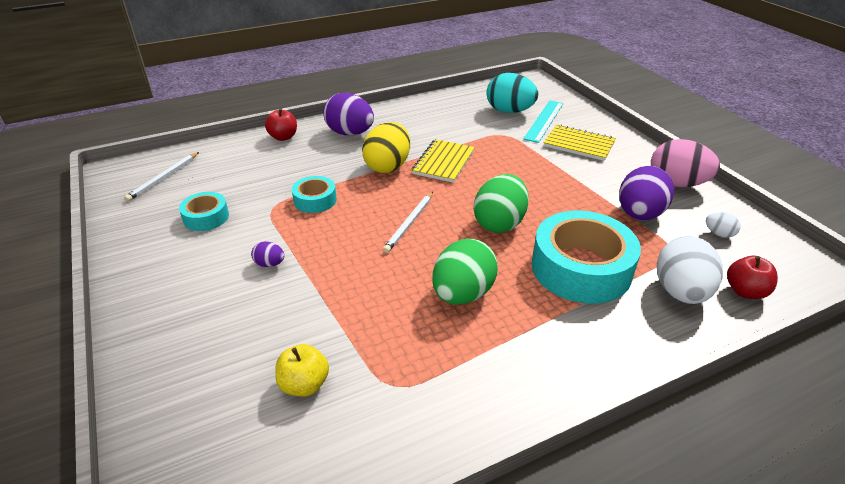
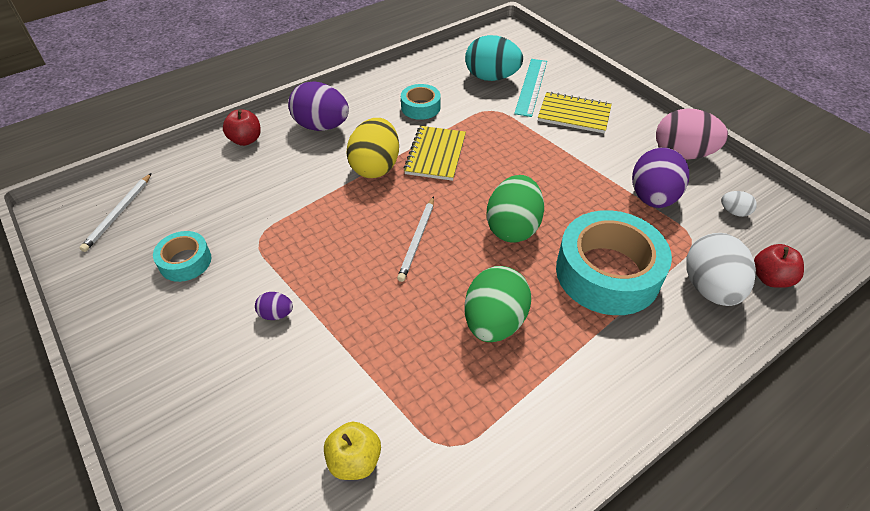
camera: 10 degrees left, 10 degrees up
(315, 200) = (305, 222): turquoise tape -> turquoise tape (420, 107)

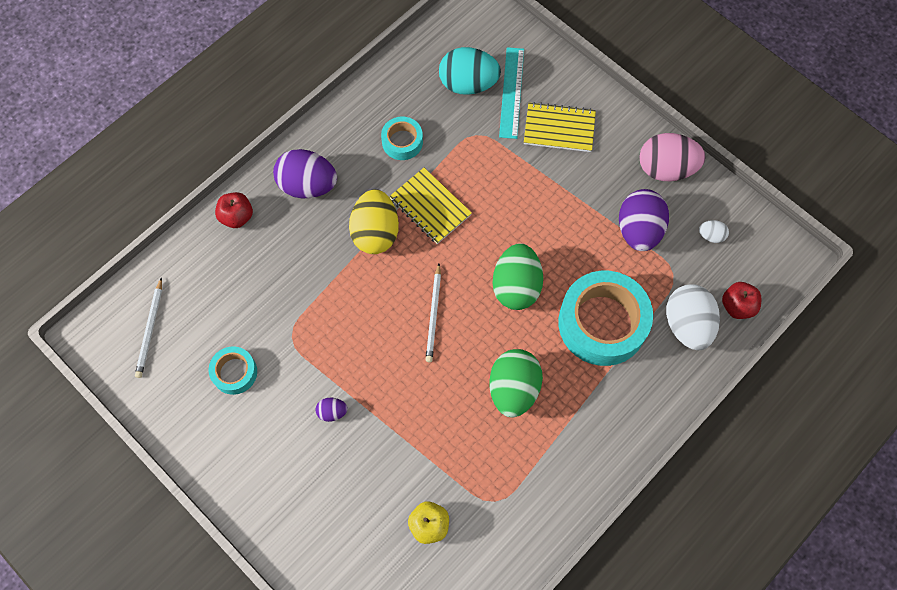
camera: 10 degrees left, 20 degrees up
(435, 154) = (430, 207): yellow notebook -> yellow notebook turned 45 degrees counterclockwise

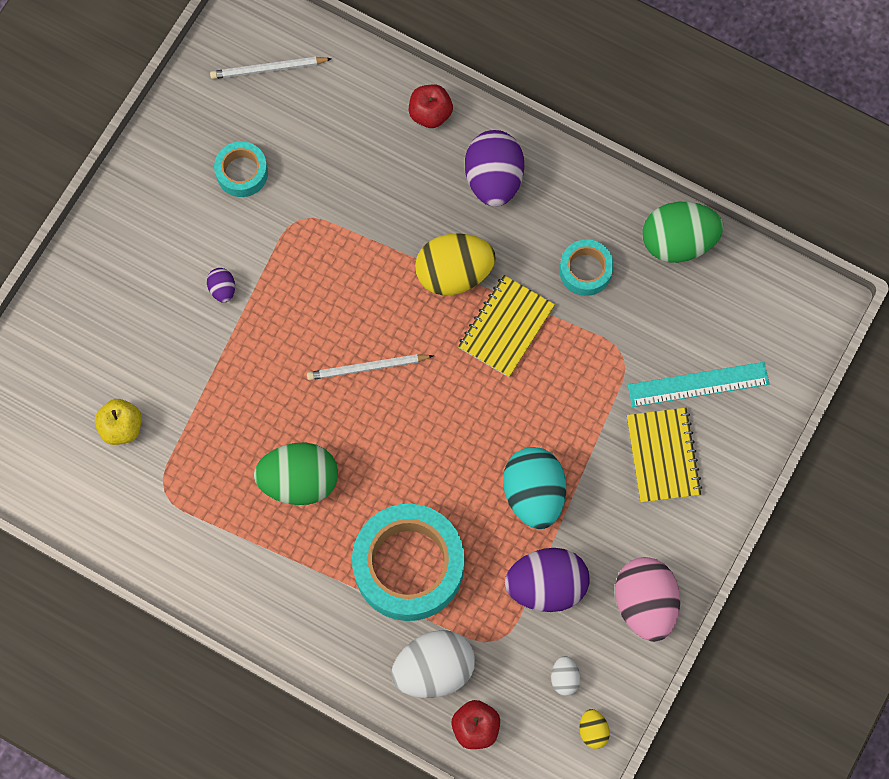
camera: 75 degrees right, 5 degrees up
(468, 84) = (693, 328): turquoise egg -> turquoise egg (533, 494)
(516, 286) = (429, 453): green egg -> green egg (678, 242)
(753, 227) = (593, 730): none -> yellow egg

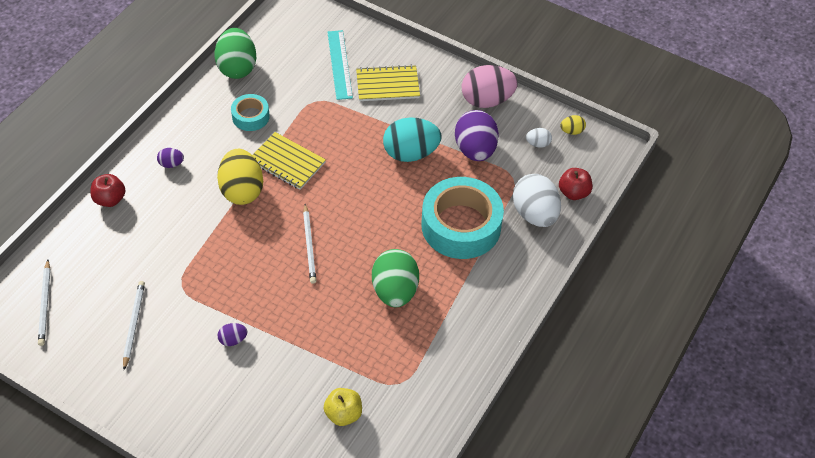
camera: 90 degrees left, 20 degrees down
(242, 172) = (133, 325): turquoise tape -> white pencil
(493, 179) = (171, 164): purple egg -> purple egg, size x0.46

